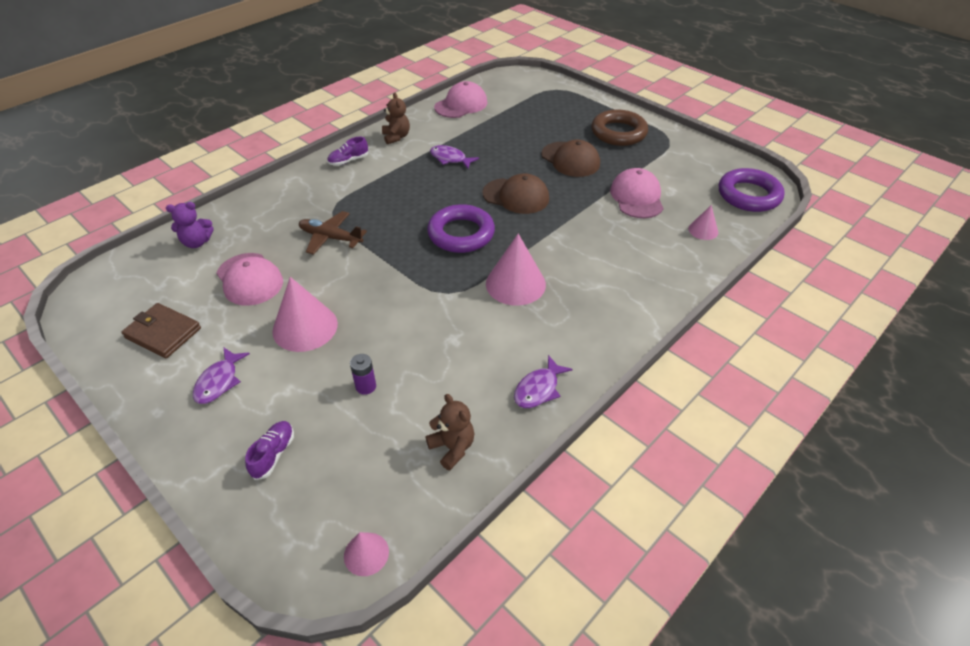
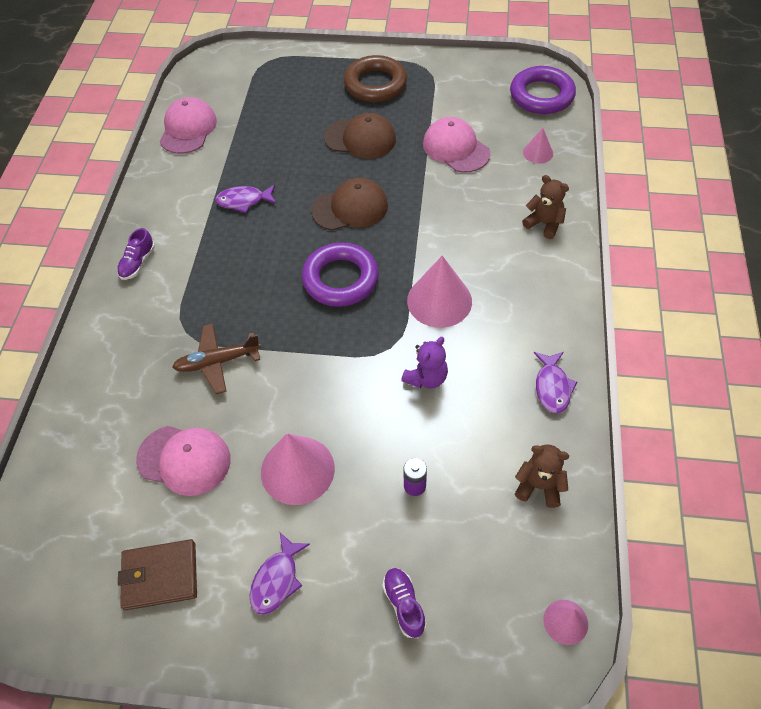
camera: 35 degrees left, 10 degrees up
(197, 242) = (75, 458): purple teddy bear -> purple teddy bear (426, 378)
(219, 381) = (277, 580): purple fish -> purple fish turned 45 degrees clockwise
(396, 137) = (159, 205): brown teddy bear -> brown teddy bear (544, 224)

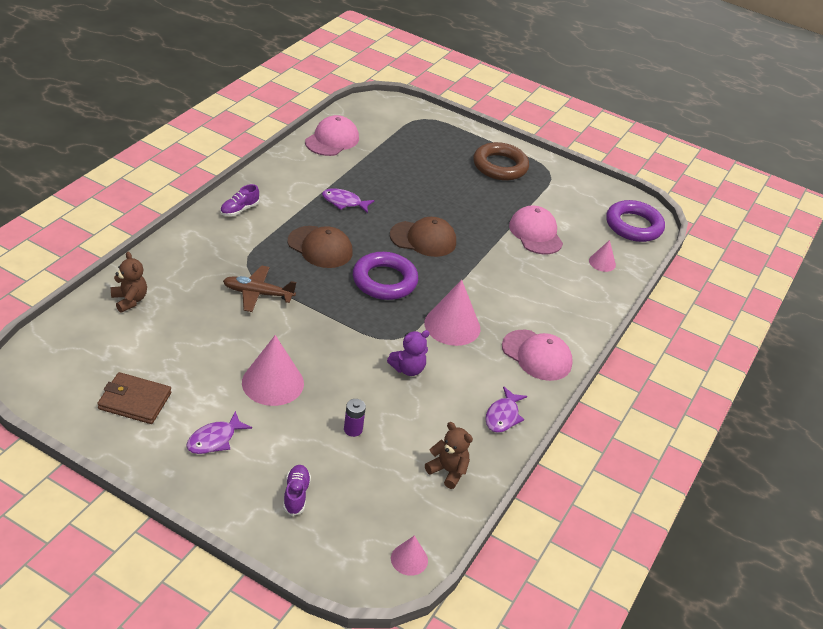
camera: 15 degrees right, 15 degrees down
(184, 460) = (195, 341): pink cap -> pink cap (537, 355)
(360, 139) = (462, 197): brown cap -> brown cap (320, 247)
(544, 224) = (573, 311): brown teddy bear -> brown teddy bear (129, 300)

